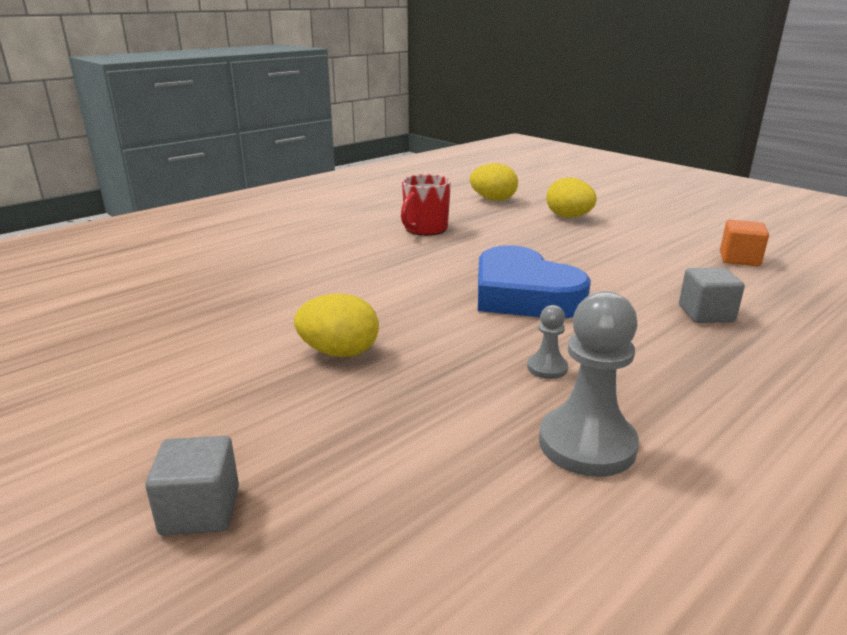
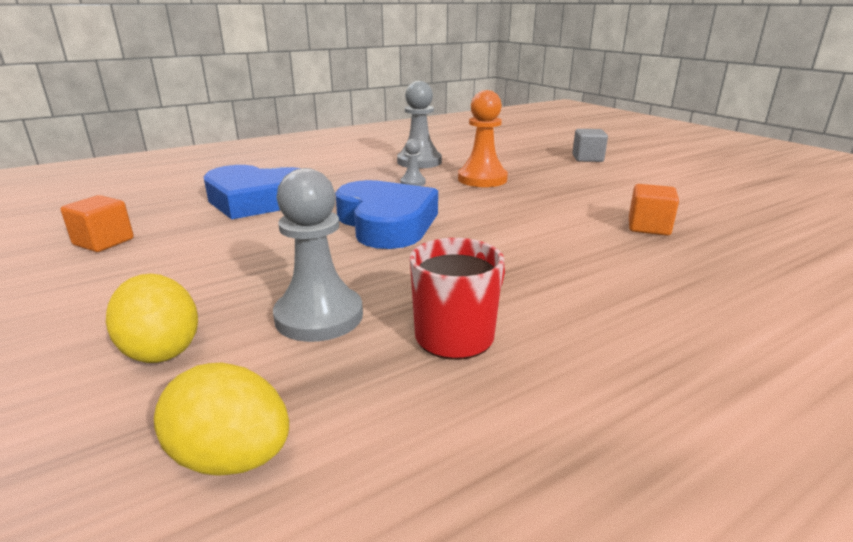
camera: 170 degrees left, 0 degrees up
(246, 311) = (648, 227): none -> orange cube
(339, 352) = (549, 197): yellow egg -> none
(441, 389) = (482, 179): none -> orange pawn
(507, 231) = (319, 316): none -> grey pawn
(706, 314) = (257, 200): grey cube -> blue heart

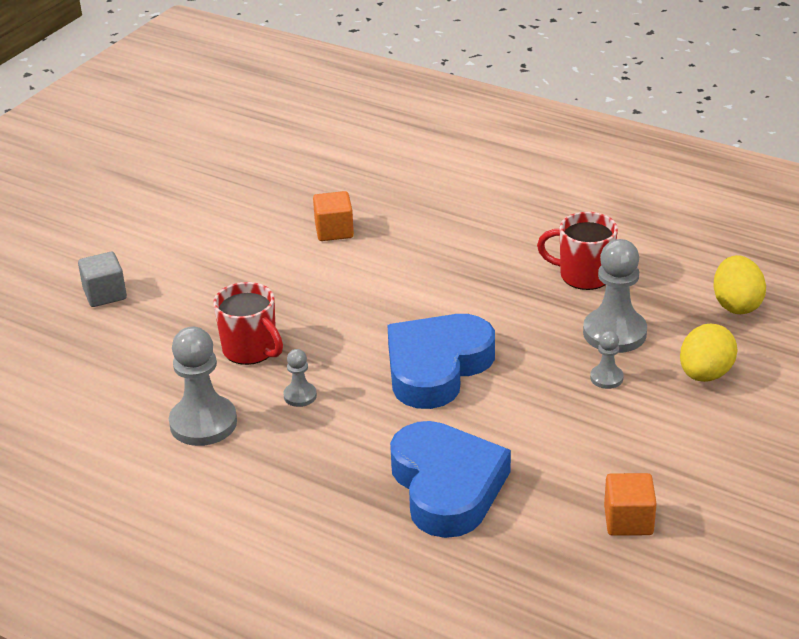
camera: 115 degrees left, 10 degrees up
(259, 286) = (606, 378): none -> grey pawn
(482, 179) = (251, 350): orange pawn -> red mug

